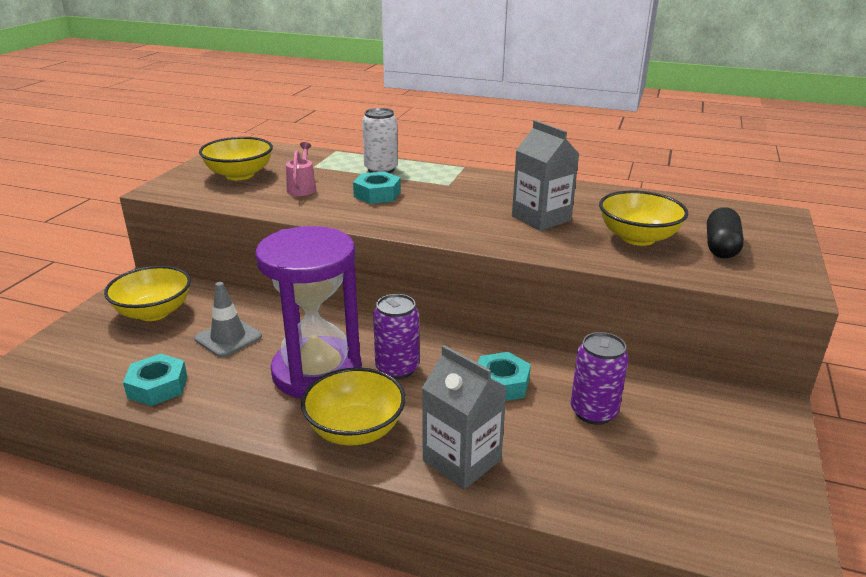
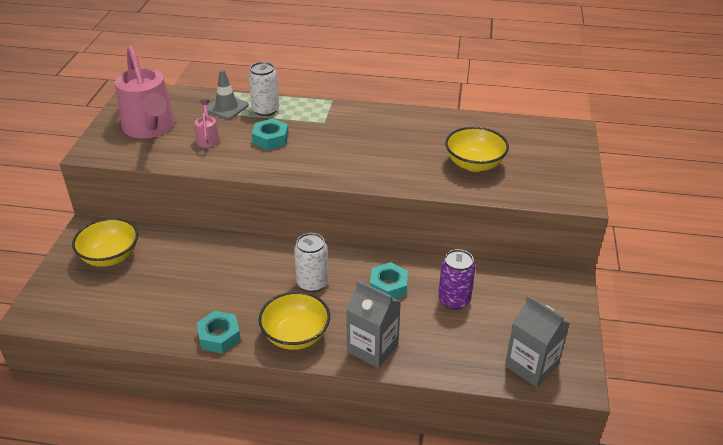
camera: 10 degrees left, 10 degrees up
(157, 386) = (141, 321): turquoise nut -> turquoise nut (219, 336)
(228, 338) = (178, 272): grey traffic cone -> grey traffic cone (226, 107)
(239, 175) = (150, 128): yellow bowl -> pink watering can
(317, 372) = (255, 293): purple hourglass -> none
(397, 368) = (312, 283): purple can -> white can
(541, 218) = (402, 152): grey carton -> grey carton (531, 366)
(721, 247) = (532, 166): black capsule -> none

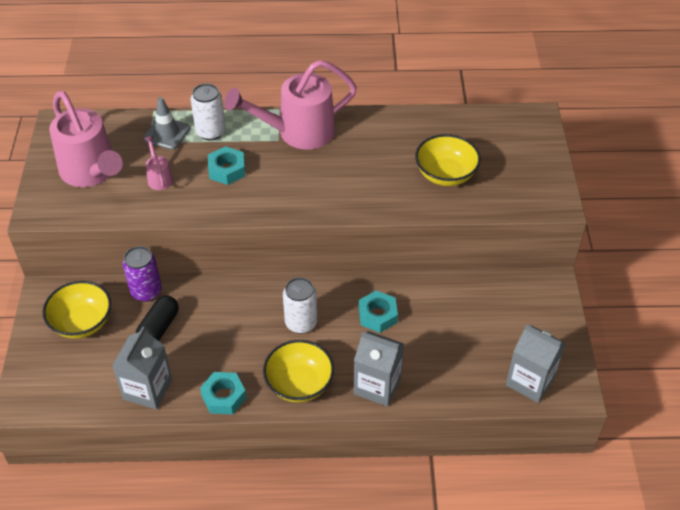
camera: 10 degrees left, 10 degrees up
(149, 320) = (147, 389): none -> grey carton
(178, 270) = (159, 328): none -> black capsule
(344, 118) = (298, 132): none -> pink watering can
(454, 300) = (445, 321): purple can -> purple can (146, 291)

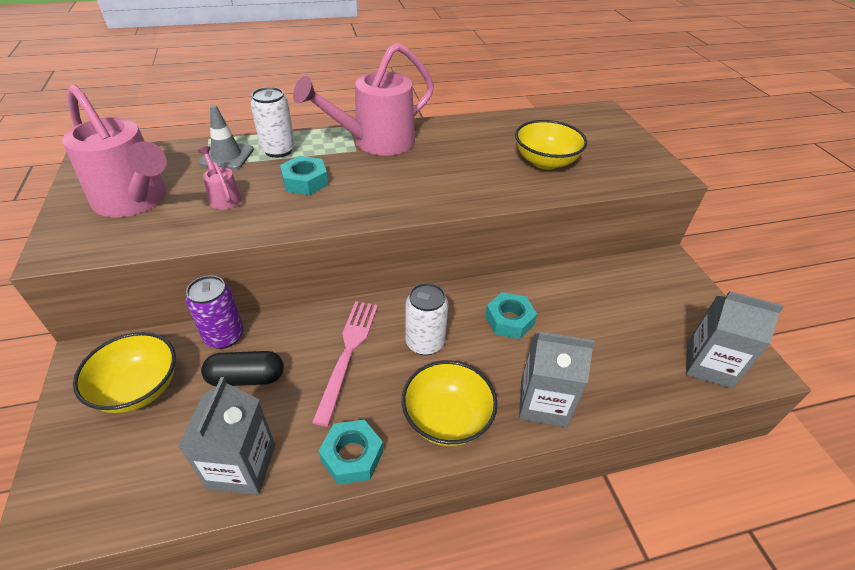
camera: 15 degrees left, 5 degrees down
(159, 328) = (246, 378): black capsule -> black capsule turned 75 degrees clockwise
(238, 321) = (348, 353): none -> pink fork

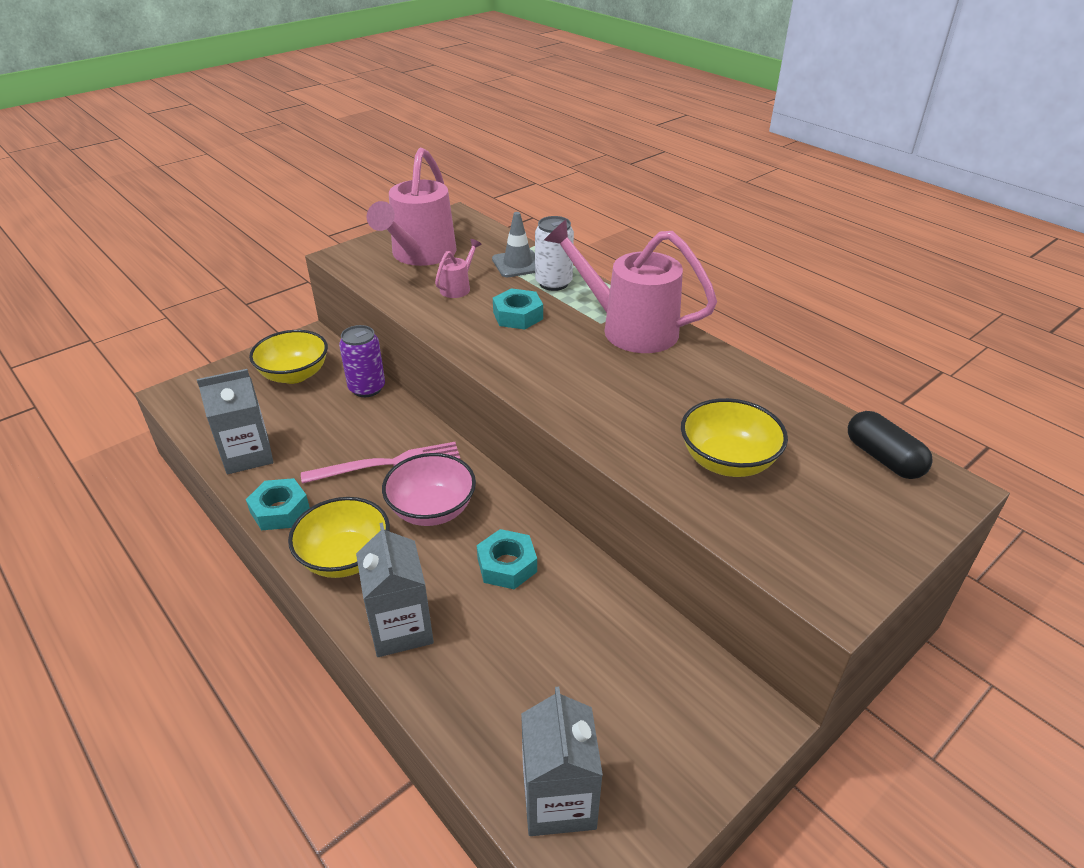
camera: 65 degrees right, 5 degrees down
(246, 378) = (330, 419): black capsule -> black capsule (883, 458)
(425, 342) = (432, 509): white can -> pink bowl

